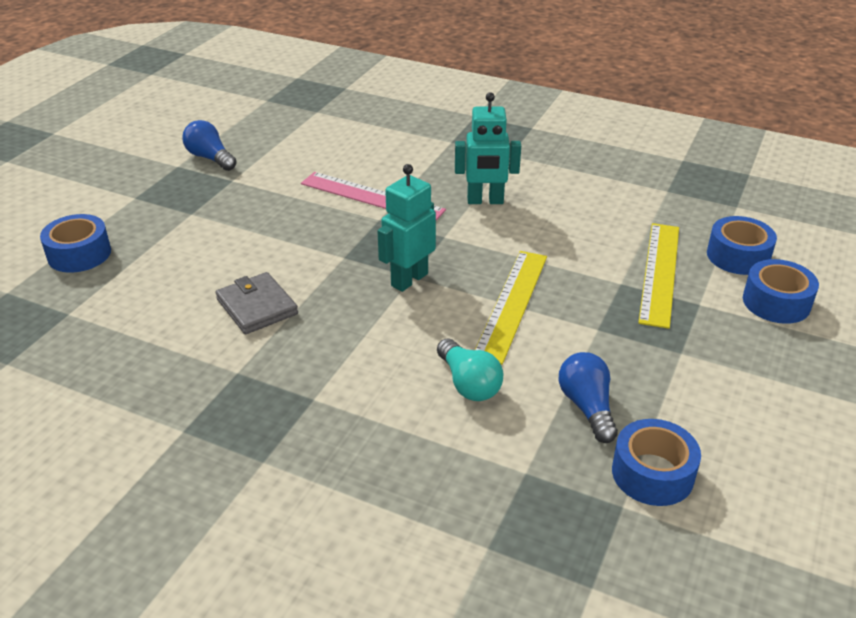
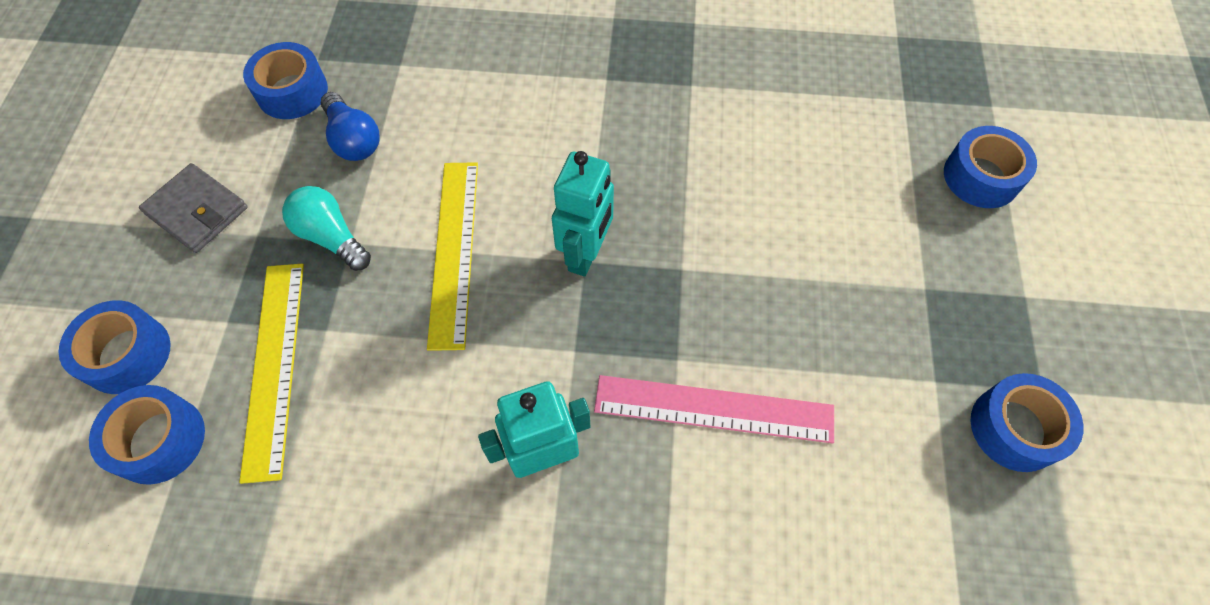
camera: 160 degrees right, 25 degrees up
(210, 158) = (1015, 428): blue light bulb -> blue tape
(257, 307) = (728, 163): grey wallet -> grey wallet (197, 211)
(468, 383) = (471, 133): turquoise light bulb -> turquoise light bulb (331, 237)

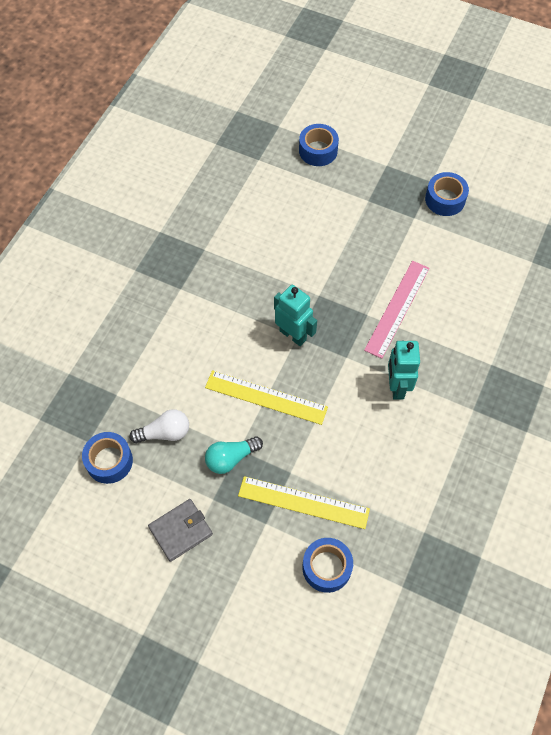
camera: 70 degrees left, 0 degrees up
(127, 354) = (267, 580): blue tape -> none
(353, 139) = (165, 433): blue light bulb -> white light bulb

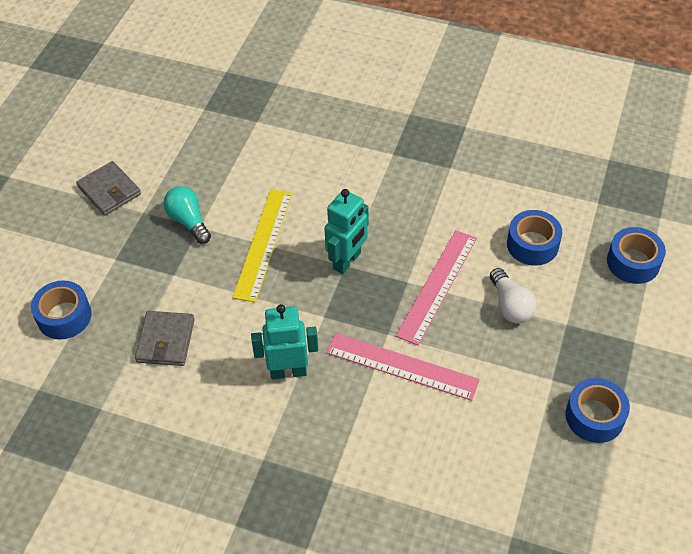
camera: 85 degrees right, 10 degrees down
(109, 461) = (183, 127): blue tape -> blue tape (532, 244)
(165, 433) = (215, 164): white light bulb -> white light bulb (510, 305)
(303, 502) = (138, 289): yellow ruler -> none
(325, 275) = (437, 286): none -> pink ruler
(360, 479) = (166, 340): none -> grey wallet

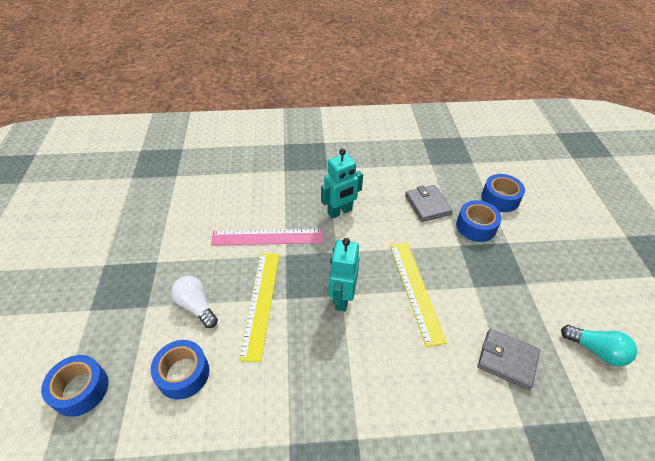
camera: 155 degrees right, 5 degrees down
(109, 191) = (570, 292): grey wallet -> grey wallet (507, 360)
(188, 221) = (486, 288): turquoise light bulb -> turquoise light bulb (596, 350)
(437, 286) = (260, 303): pink ruler -> yellow ruler
(594, 416) = (125, 247): blue tape -> blue tape (476, 226)

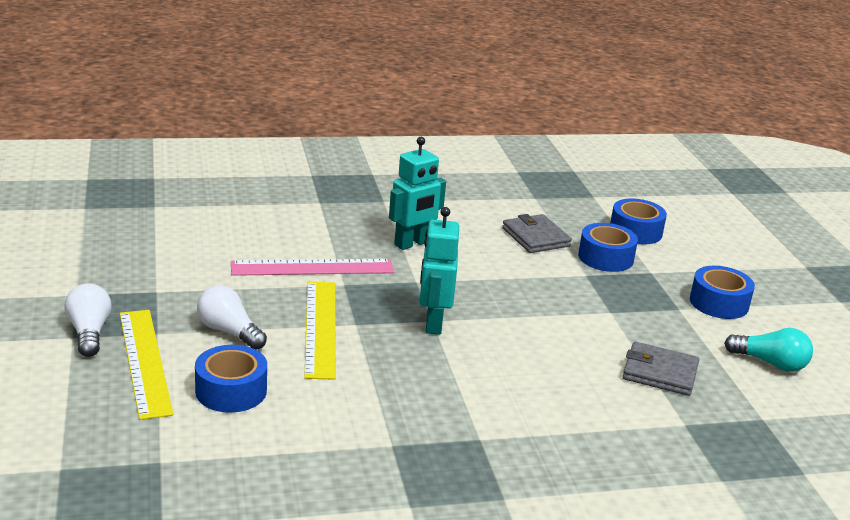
camera: 10 degrees left, 20 degrees down
(81, 389) = (90, 407): blue tape -> blue tape (719, 303)
(101, 306) = (89, 333): none -> white light bulb
(415, 290) = (532, 315): yellow ruler -> yellow ruler (144, 362)

